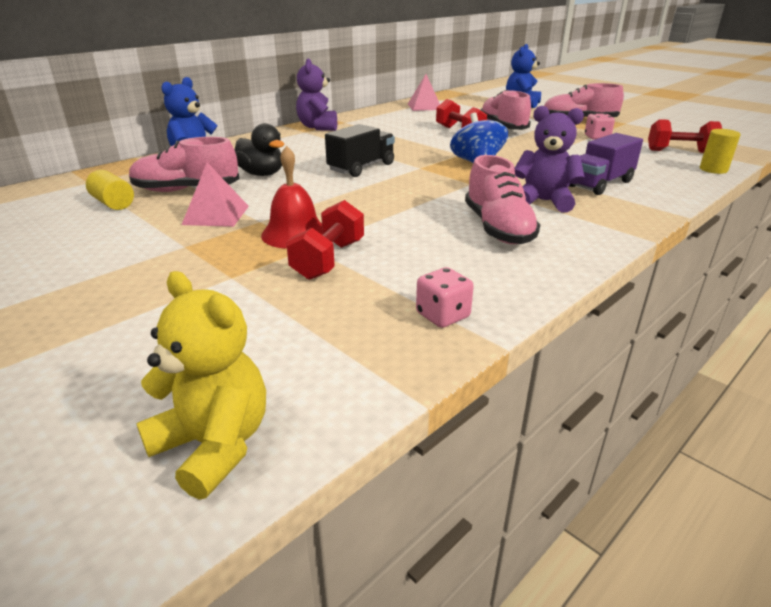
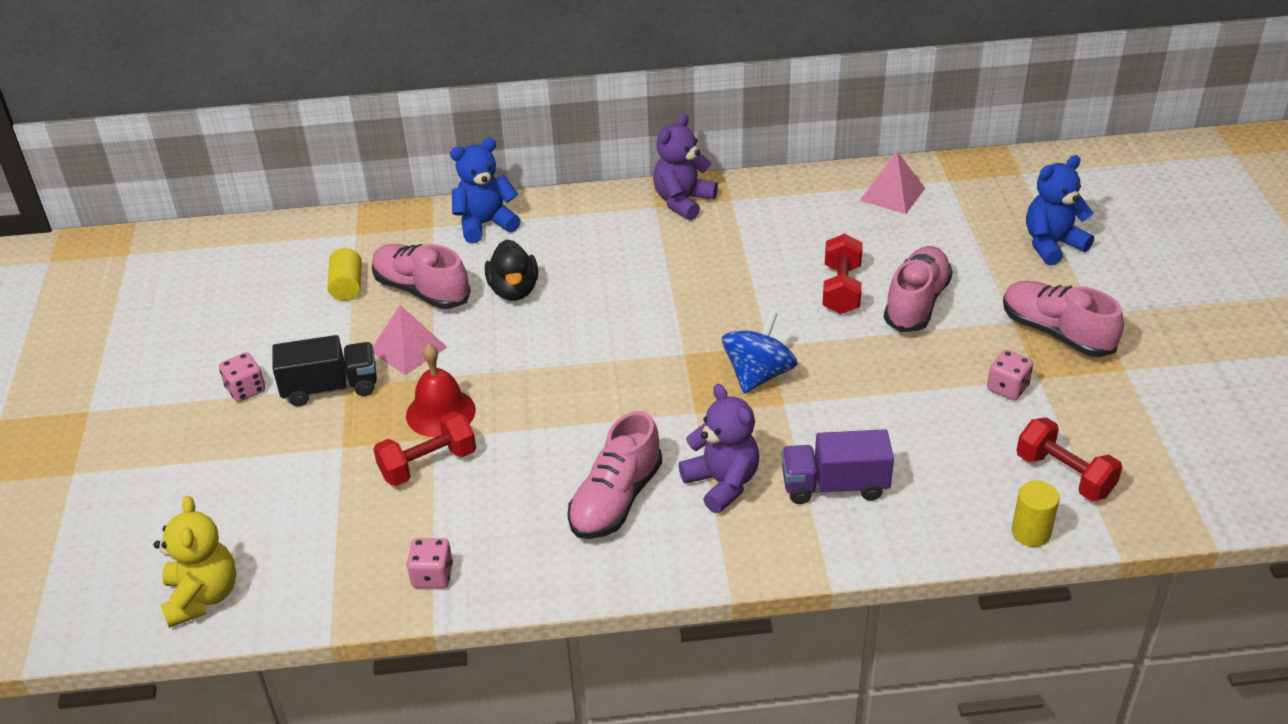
camera: 40 degrees right, 10 degrees up
(74, 278) = (246, 389): none -> pink dice
(361, 168) = (623, 324): black truck -> black truck (330, 388)

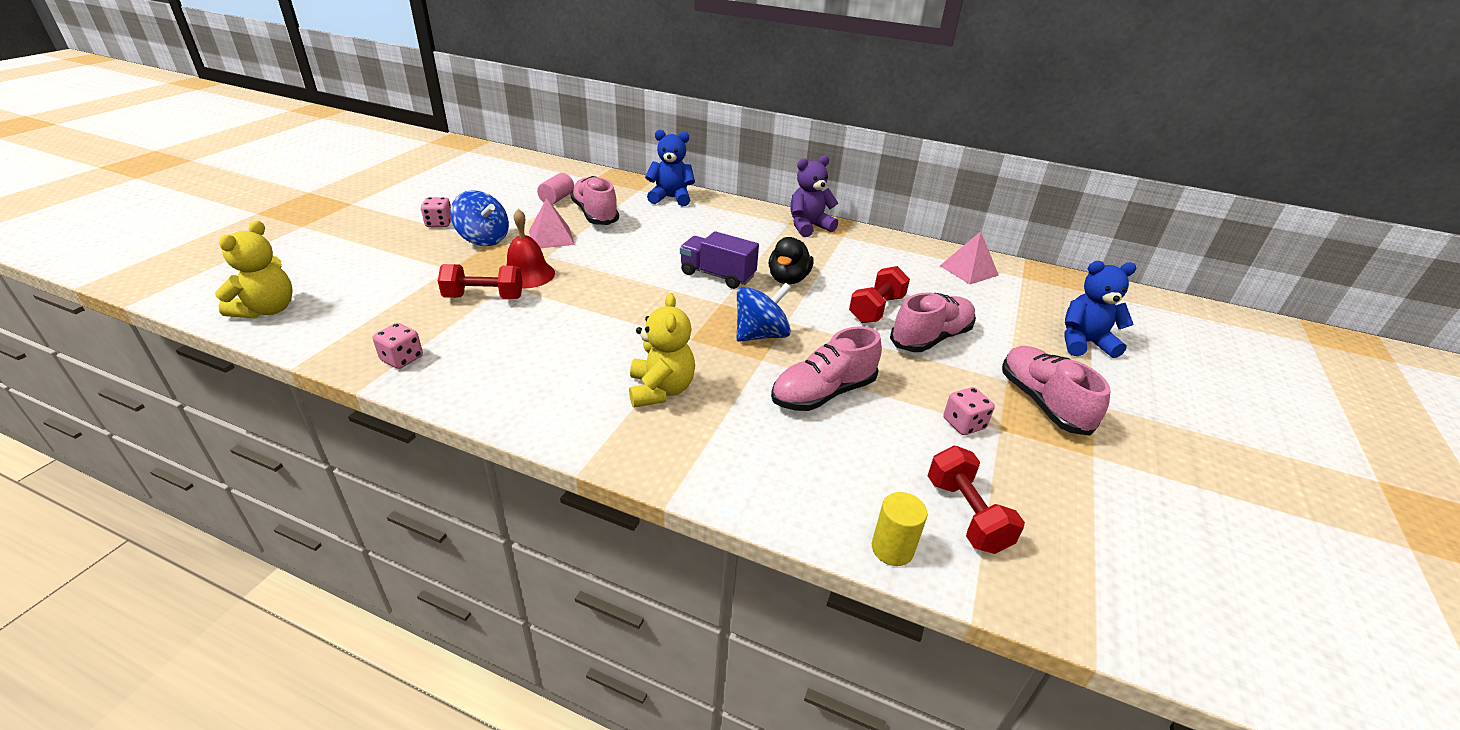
camera: 25 degrees right, 5 degrees down
(330, 388) = (484, 239): black truck -> blue spinning top
(347, 286) = (557, 199): yellow cylinder -> pink cylinder
(514, 290) = (649, 232): black duck -> black duck (788, 279)
(615, 500) = (573, 367): pink shoe -> pink shoe (823, 393)
(722, 483) = (661, 390): purple teddy bear -> yellow teddy bear
(834, 485) = (746, 430): purple truck -> purple truck (717, 275)

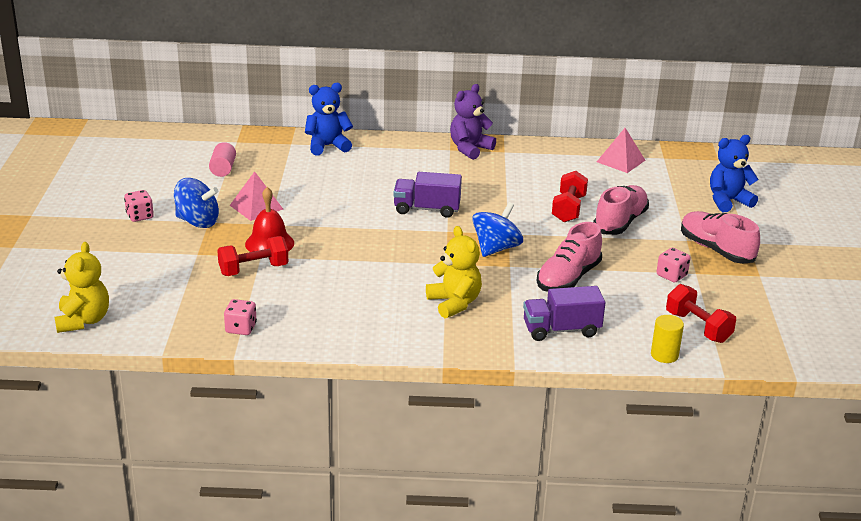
camera: 20 degrees left, 5 degrees down
(595, 214) = (274, 177): pink shoe -> none
(768, 464) = (561, 330): none -> purple truck
(788, 279) = (485, 200): black duck -> none

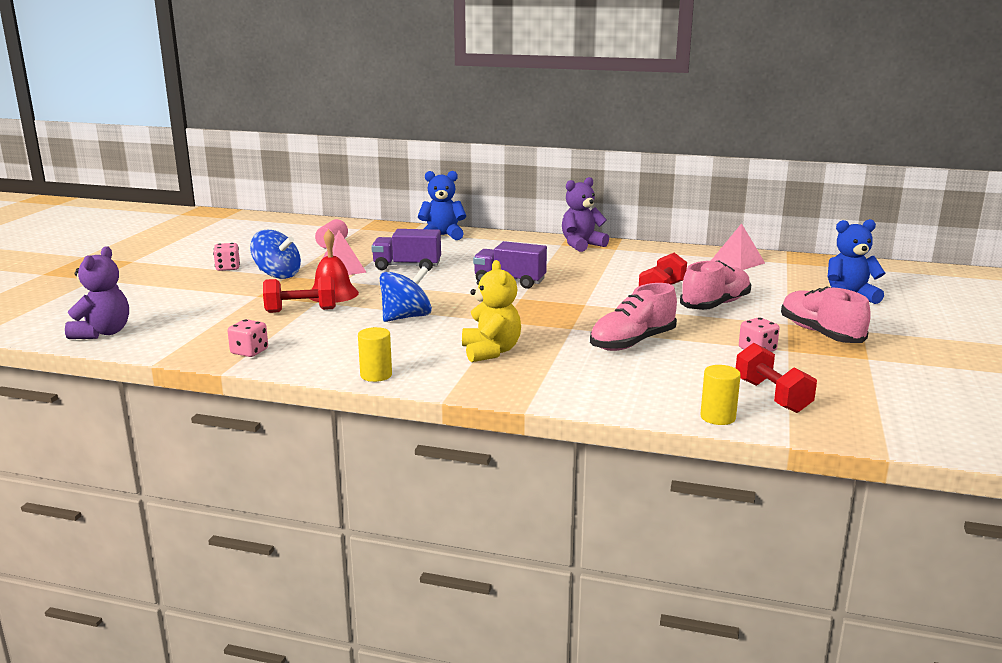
camera: 15 degrees right, 10 degrees down
(83, 320) = (103, 333): yellow teddy bear -> purple teddy bear
(371, 343) = (376, 375): none -> yellow cylinder
(496, 248) = (565, 314): blue spinning top -> blue spinning top (406, 317)
(561, 330) = (601, 383): purple truck -> purple truck (407, 266)

